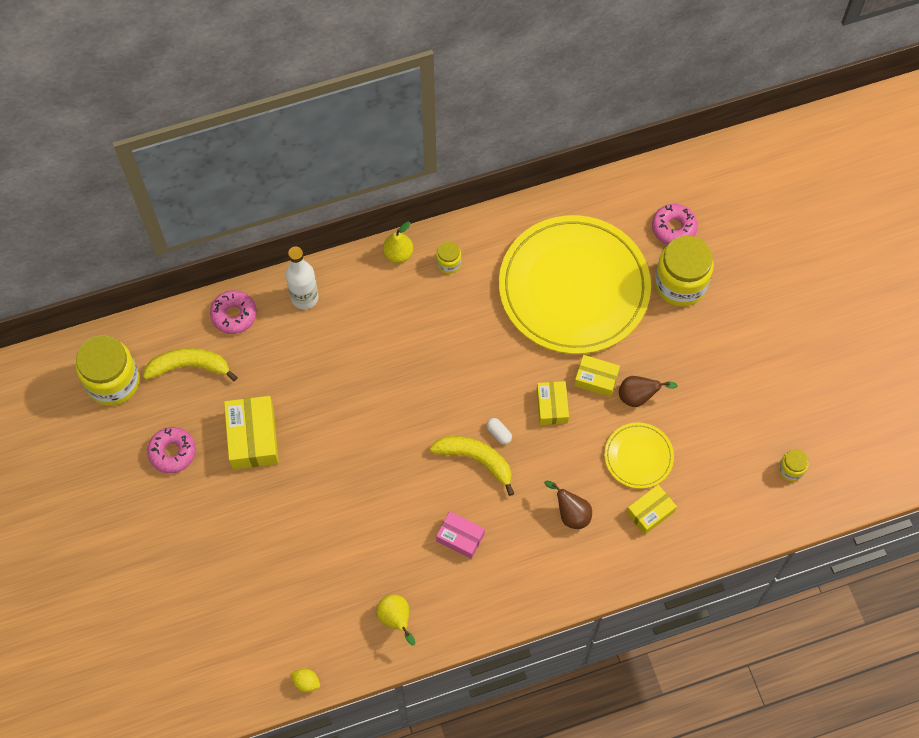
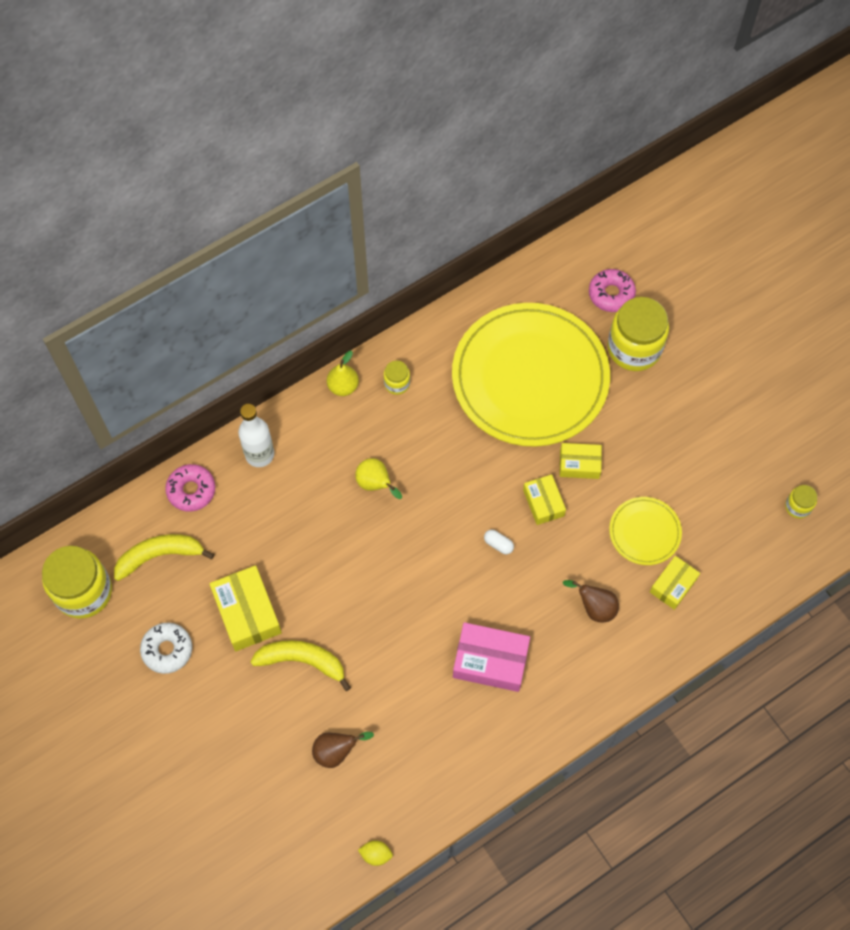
camera: 15 degrees left, 0 degrees up
(172, 452) = (167, 650): pink donut -> white donut
(396, 619) = (450, 763): yellow pear -> yellow pear (375, 484)
(460, 537) = (490, 661): pink box -> pink box, size x1.61
(476, 459) = (483, 577): yellow banana -> yellow banana (302, 661)
(638, 396) = (626, 471): brown pear -> brown pear (336, 751)

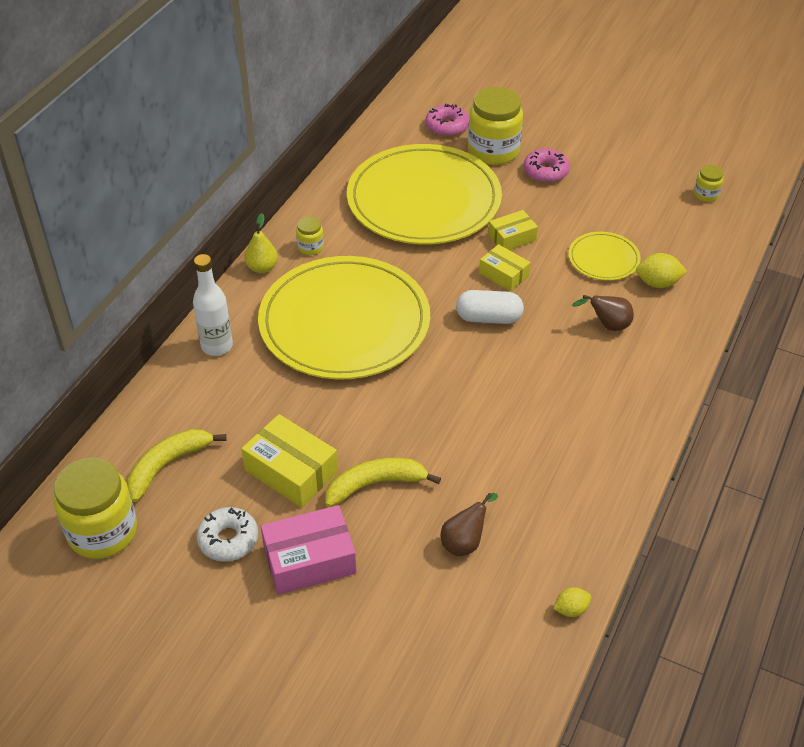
camera: 30 degrees left, 20 degrees down
(191, 490) = (166, 400): pink donut -> pink donut (545, 171)
(375, 484) = (344, 322): yellow pear -> yellow plate
(490, 661) = (551, 403): pink box -> pink box (309, 560)
(498, 544) = (489, 318): white capsule -> white capsule, size x1.97
(673, 585) = (657, 283): yellow box -> yellow lemon

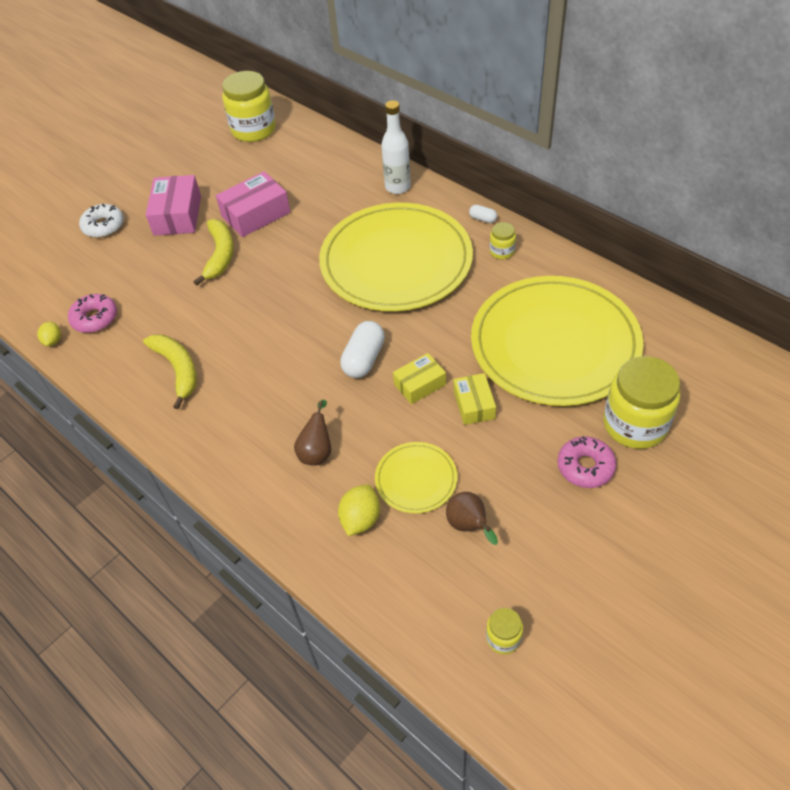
camera: 110 degrees right, 5 degrees up
(167, 465) = (292, 157): yellow banana -> yellow banana (178, 369)
(228, 539) = (216, 181): white donut -> white donut (104, 226)
(262, 268) = (482, 219): yellow pear -> white capsule
(291, 471) = (256, 214): yellow box -> pink box
(447, 126) = (690, 390): pink donut -> pink donut (95, 318)
(464, 542) = (143, 294): brown pear -> brown pear (469, 526)

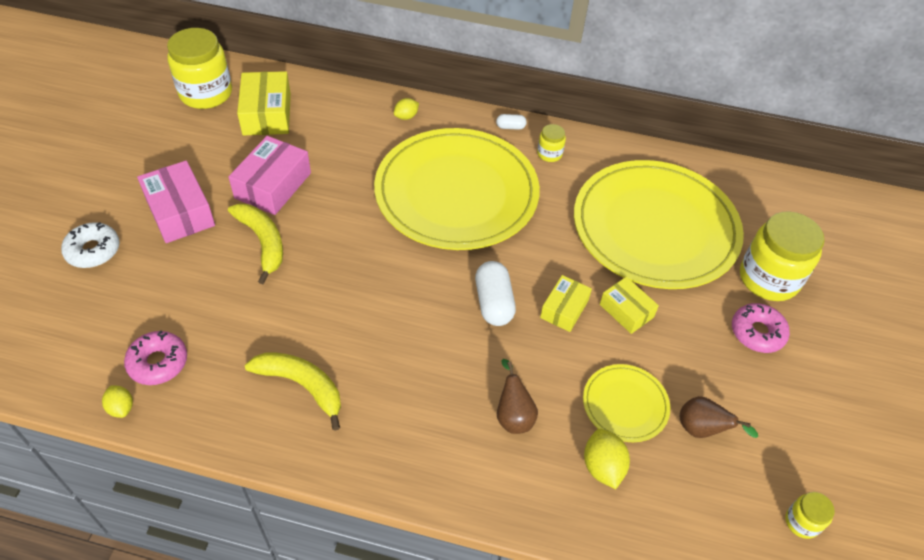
camera: 35 degrees left, 0 degrees up
(288, 157) = (267, 114): none -> yellow box
(397, 187) = (406, 116): white bottle -> yellow lemon

